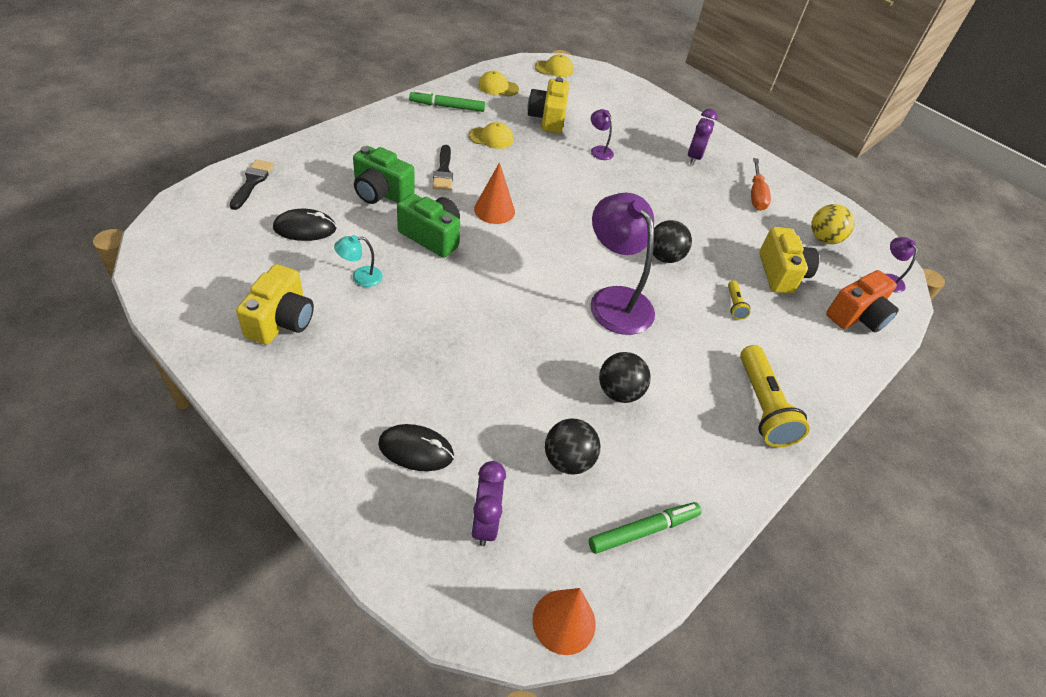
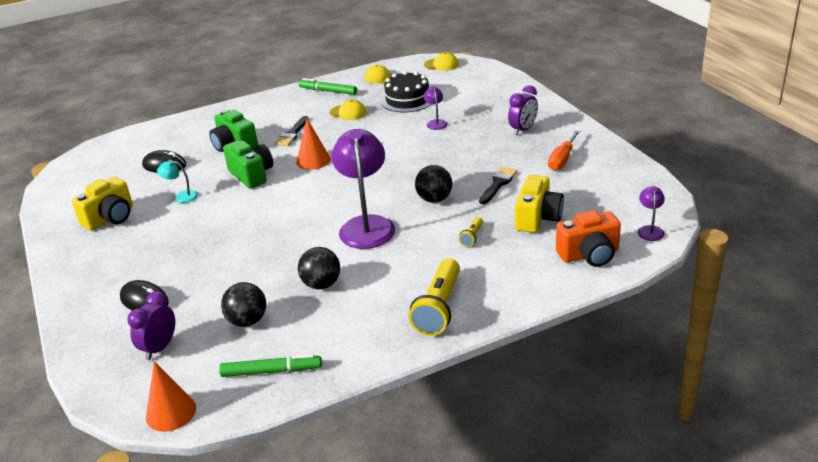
camera: 30 degrees right, 15 degrees down
(252, 182) = (149, 136): black brush -> black brush (498, 184)
(548, 118) = (407, 100): yellow camera -> black cake
(823, 239) = (605, 195): yellow ball -> none

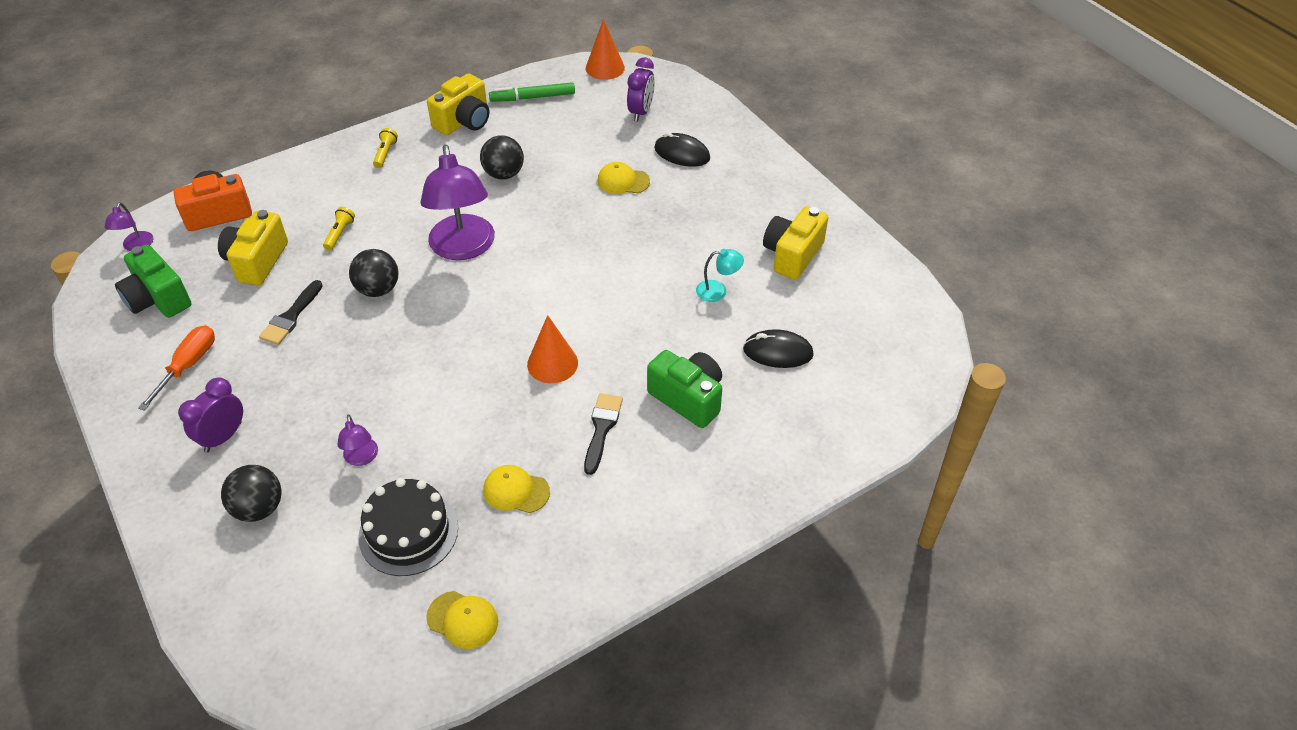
camera: 170 degrees right, 15 degrees up
(247, 321) = (568, 137): black ball -> black ball (259, 508)
(252, 175) = (636, 332): green camera -> green camera (158, 299)
(328, 91) = (566, 567): green marker -> none
(354, 343) = (464, 121): none -> yellow camera
(438, 308) = (385, 153): yellow flashlight -> yellow flashlight, size x0.47
(441, 64) = (330, 678): yellow cap -> yellow cap (623, 181)

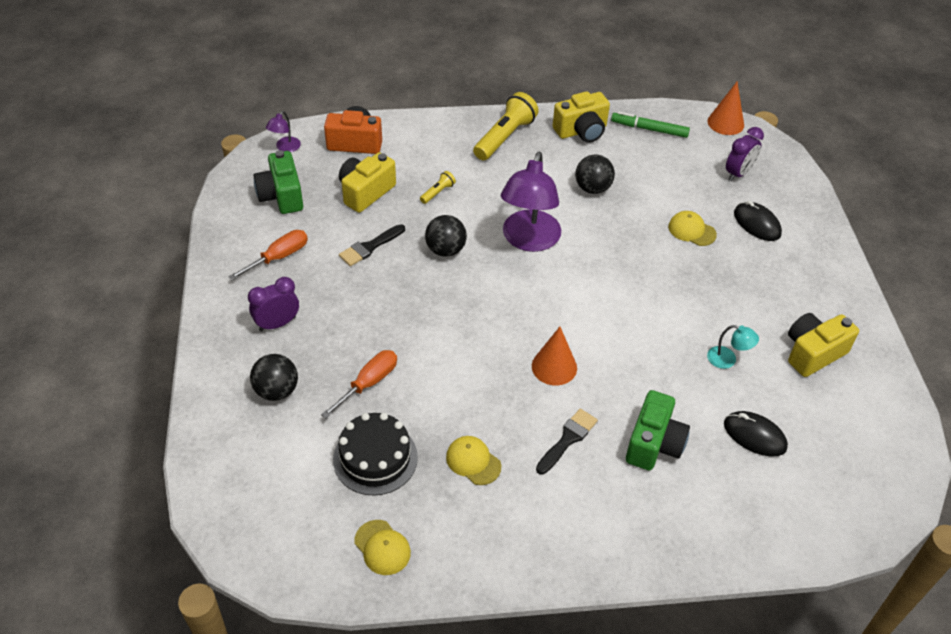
camera: 25 degrees right, 0 degrees up
(362, 458) = (368, 383): purple lamp -> orange screwdriver
(385, 153) = (505, 137): yellow flashlight -> yellow flashlight, size x2.13
(688, 398) = (654, 444): green camera -> green camera turned 45 degrees clockwise

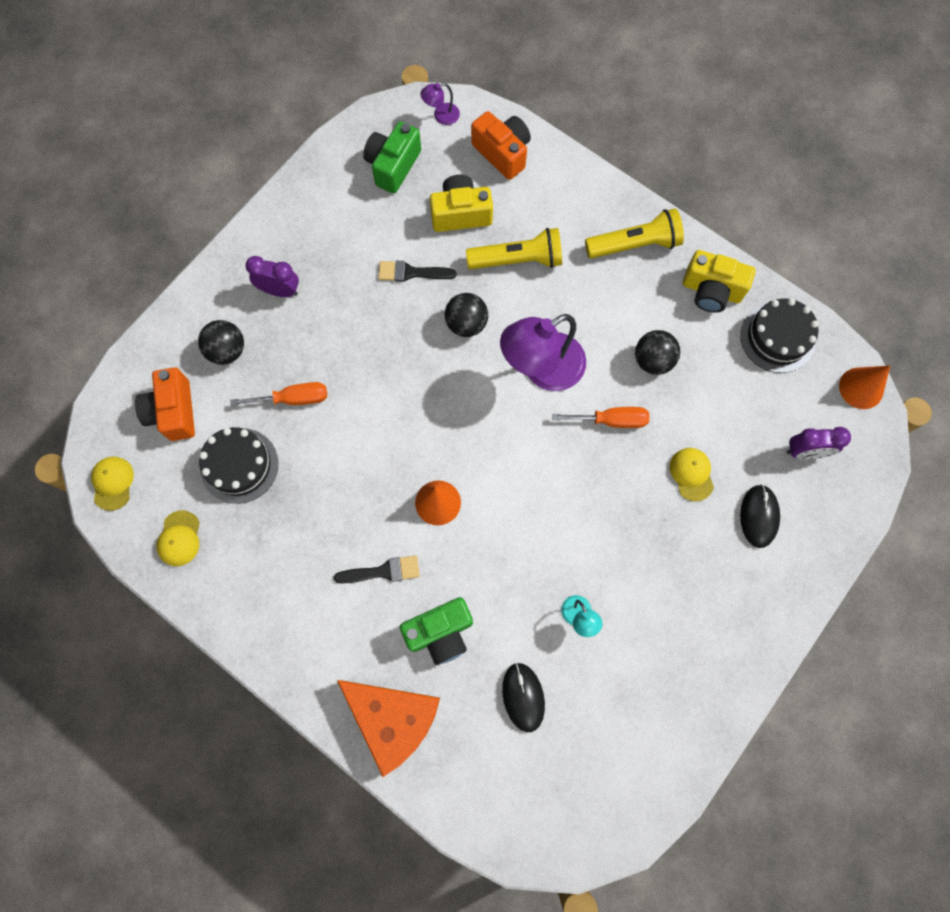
camera: 45 degrees right, 25 degrees up
(276, 464) = (173, 411): none -> orange camera
(278, 257) = (336, 227): orange screwdriver -> orange screwdriver (611, 420)
(438, 192) = (518, 260): yellow flashlight -> yellow flashlight, size x2.13
(473, 461) = (300, 528): yellow cap -> yellow cap (112, 483)
(649, 129) = (777, 337): green marker -> black cake
(690, 527) = (392, 719): none -> orange cheese
(813, 353) = (656, 674): yellow camera -> none

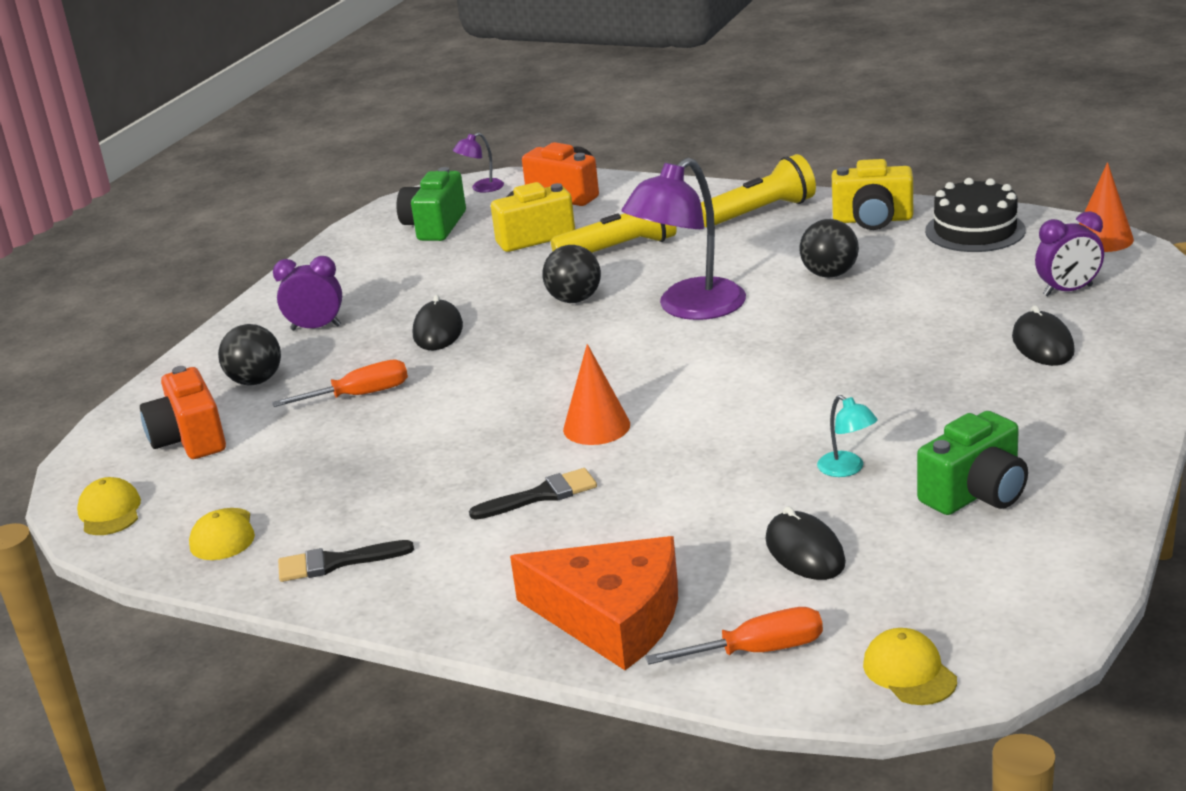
camera: 10 degrees left, 45 degrees down
(239, 465) = (297, 459): black cake -> none
(362, 330) = (438, 331): none -> black mouse
(411, 272) = (487, 283): black brush -> black brush (336, 562)
(440, 632) = (650, 526): green camera -> green camera (975, 493)
(611, 420) = (801, 322): orange screwdriver -> orange screwdriver (757, 651)
(691, 474) = (932, 335): yellow cap -> yellow cap (909, 672)

